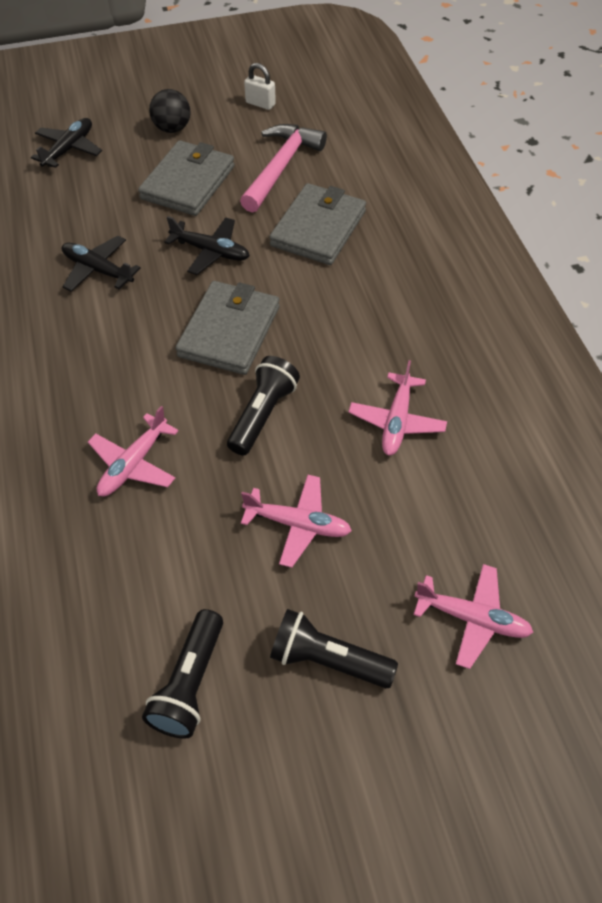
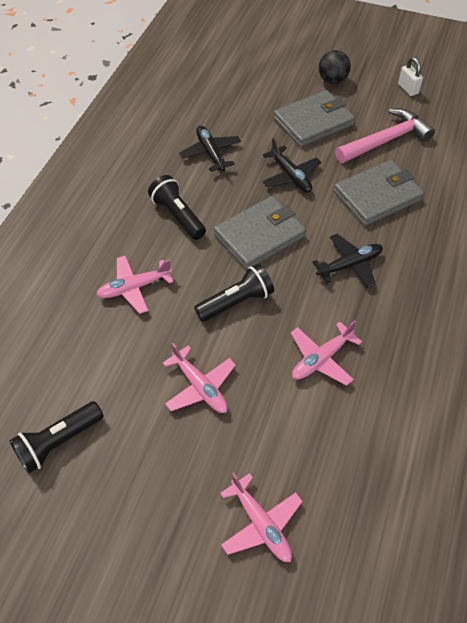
camera: 35 degrees right, 0 degrees up
(69, 149) = (255, 65): black plane -> black plane (350, 265)
(327, 659) = (147, 484): black flashlight -> black flashlight (178, 216)

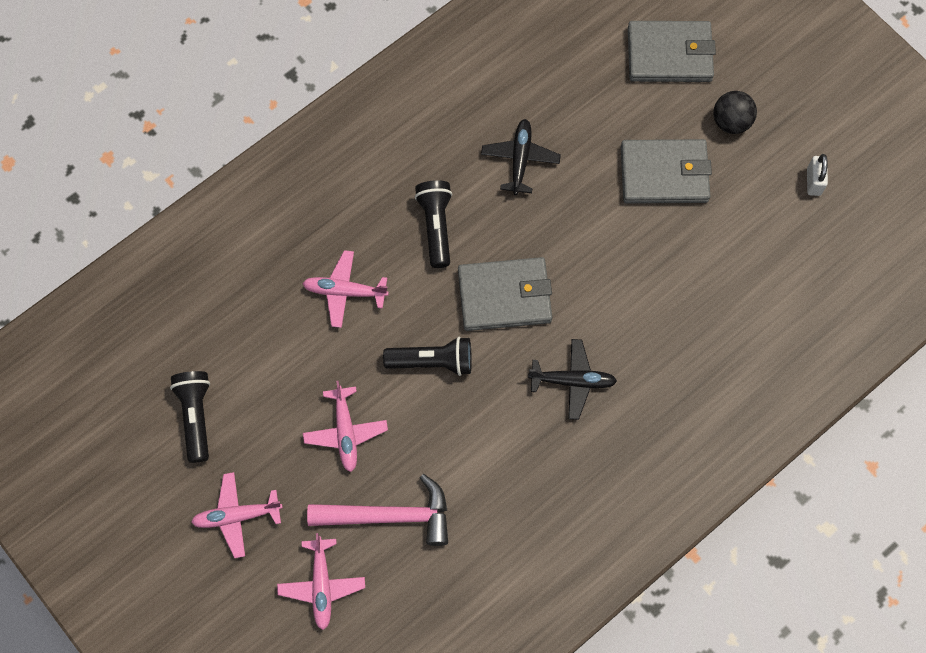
camera: 30 degrees right, 15 degrees up
(58, 442) = (196, 416): black flashlight -> black flashlight turned 90 degrees clockwise
(291, 176) = (587, 237): black plane -> none
(321, 359) = (473, 466): pink plane -> pink plane (236, 516)
(377, 196) = (663, 313): grey wallet -> grey wallet (669, 54)
(385, 140) = (729, 244): pink hammer -> pink hammer (389, 516)

